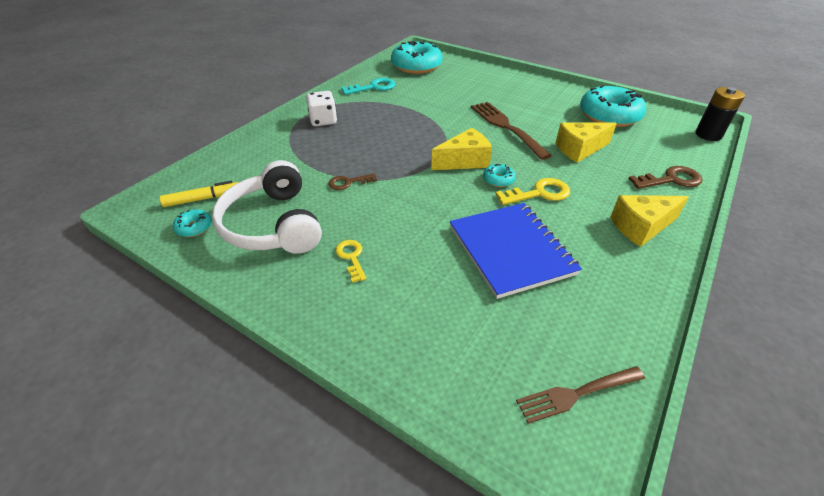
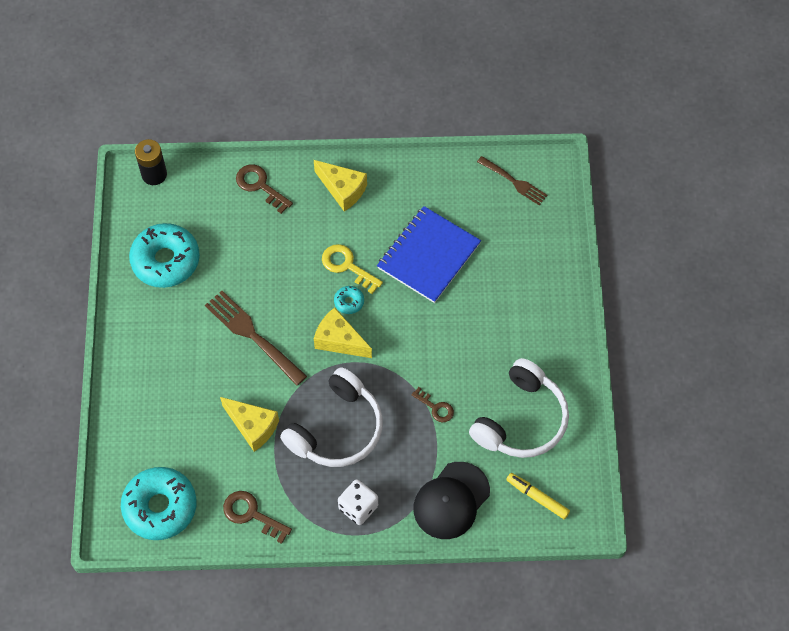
camera: 125 degrees left, 20 degrees up
(194, 227) = (566, 470): turquoise donut -> none
(268, 157) = (451, 500): none -> black cap
(351, 258) = (510, 344): yellow key -> none
(373, 87) = (252, 514): turquoise key -> brown key
(389, 133) = (337, 429): none -> white headphones
(507, 127) = (253, 336): brown fork -> brown fork turned 105 degrees clockwise
(579, 149) = (254, 263): yellow cheese -> yellow cheese (252, 426)

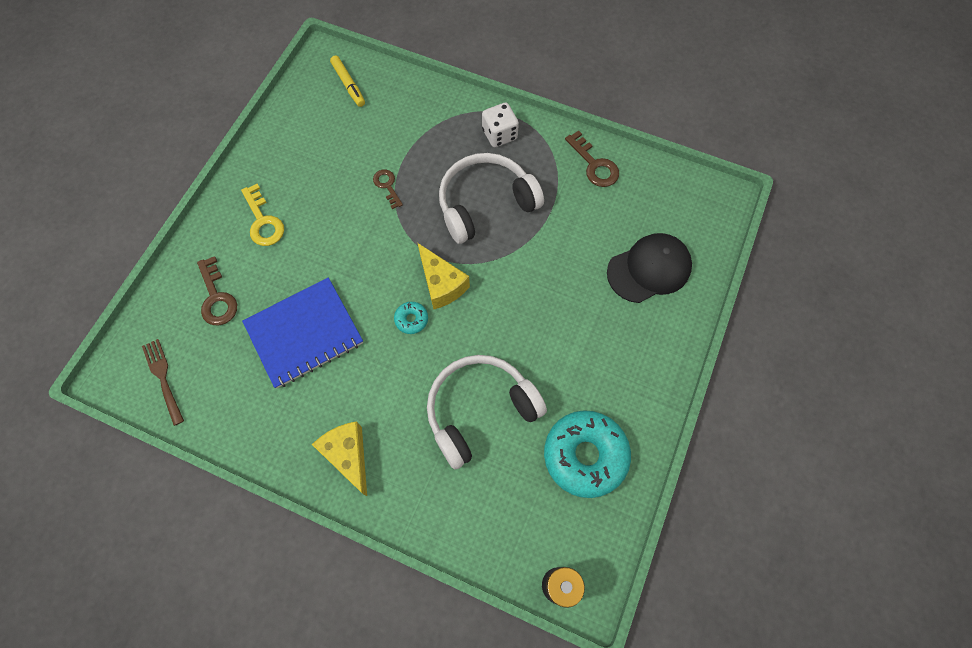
camera: 155 degrees left, 5 degrees up
(160, 507) = (675, 202): turquoise donut -> none
(252, 426) = (562, 237): yellow cheese -> none
(253, 336) = (524, 325): brown fork -> none
(260, 186) = (438, 506): brown key -> brown key (216, 297)
(347, 266) = (392, 359): yellow key -> yellow key (263, 221)
(451, 500) = (419, 109): black cap -> black cap (649, 269)
(521, 420) = (320, 146): white headphones -> white headphones (479, 410)

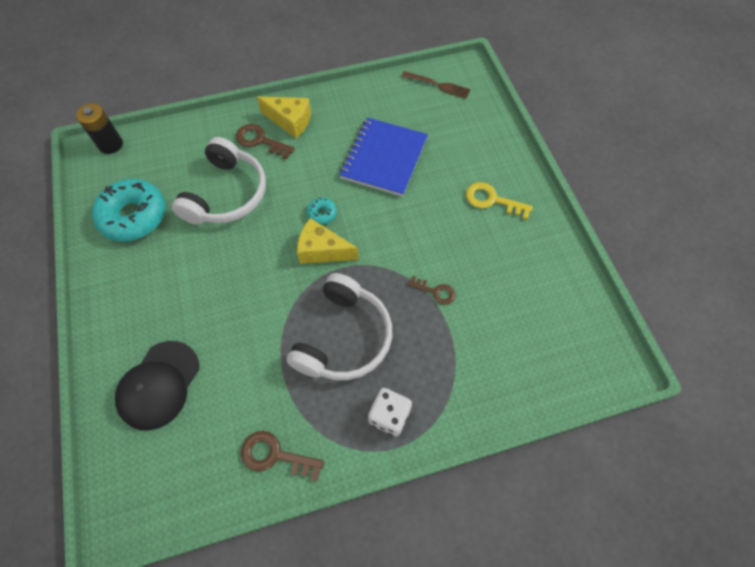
camera: 140 degrees right, 5 degrees down
(216, 297) = (462, 139): brown key -> brown key (260, 141)
(348, 84) = (567, 356): yellow marker -> none

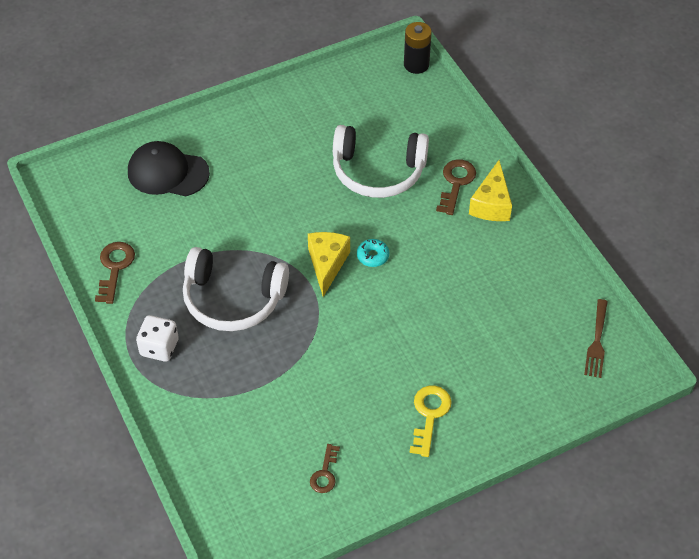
camera: 80 degrees right, 10 degrees down
(134, 216) = (335, 107): turquoise donut -> none
(384, 158) = (462, 301): blue notebook -> none
(435, 291) = (297, 370): brown key -> brown key (325, 473)

